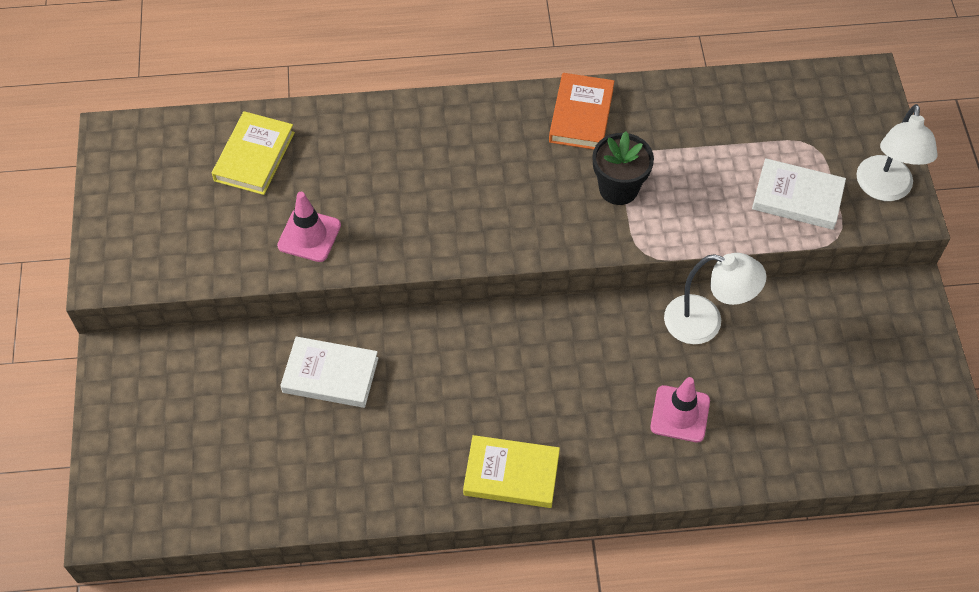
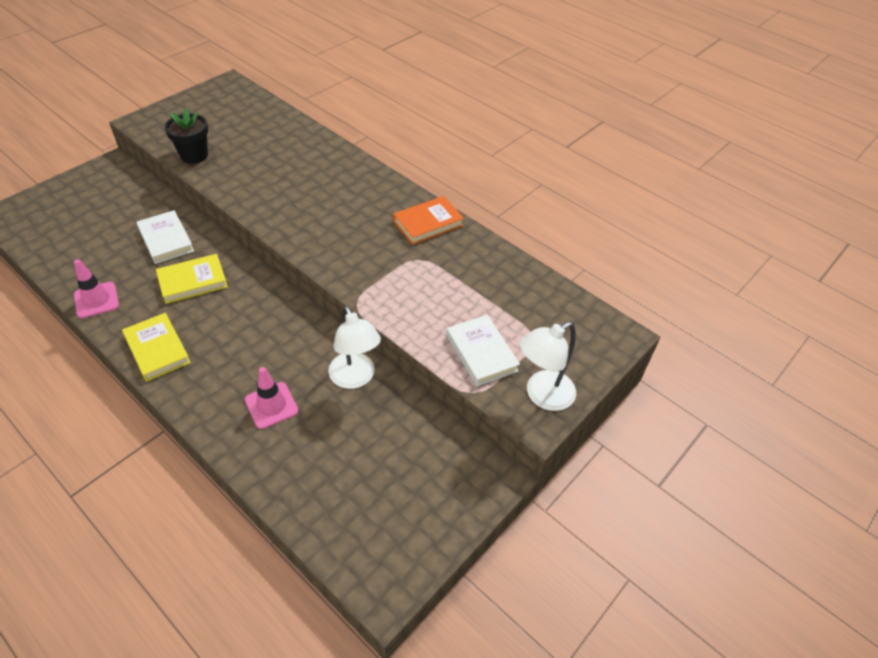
camera: 45 degrees right, 10 degrees down
(254, 156) = (263, 128): yellow book -> yellow book (193, 281)
(309, 235) = (231, 170): pink traffic cone -> pink traffic cone (96, 300)
(618, 188) = (392, 266): black flower pot -> black flower pot (194, 155)

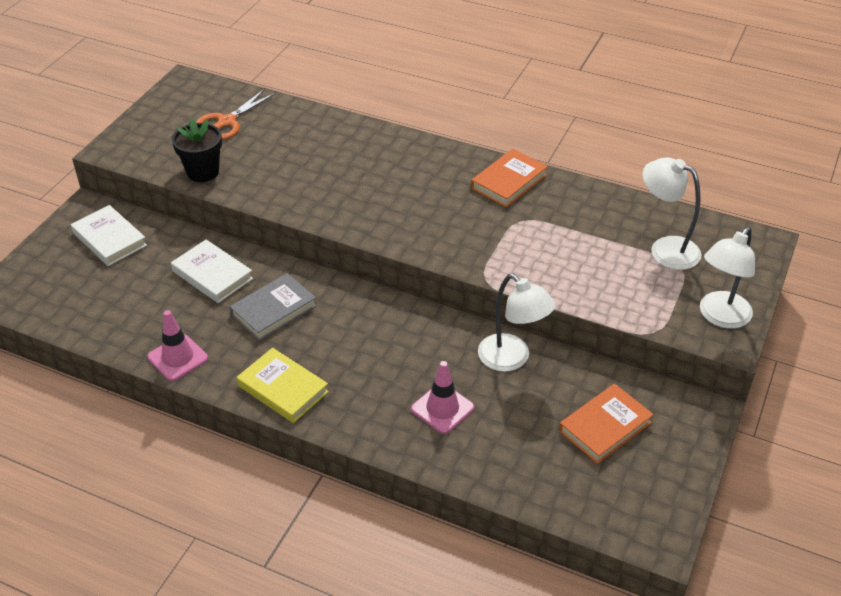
camera: 15 degrees left, 5 degrees down
(193, 281) = (274, 310): yellow book -> grey book
(238, 121) = (226, 122): none -> orange scissors
(398, 465) = (605, 427): none -> orange book
(481, 353) = (639, 294): white book -> white book (109, 239)
(528, 318) = (665, 249): none -> white lamp

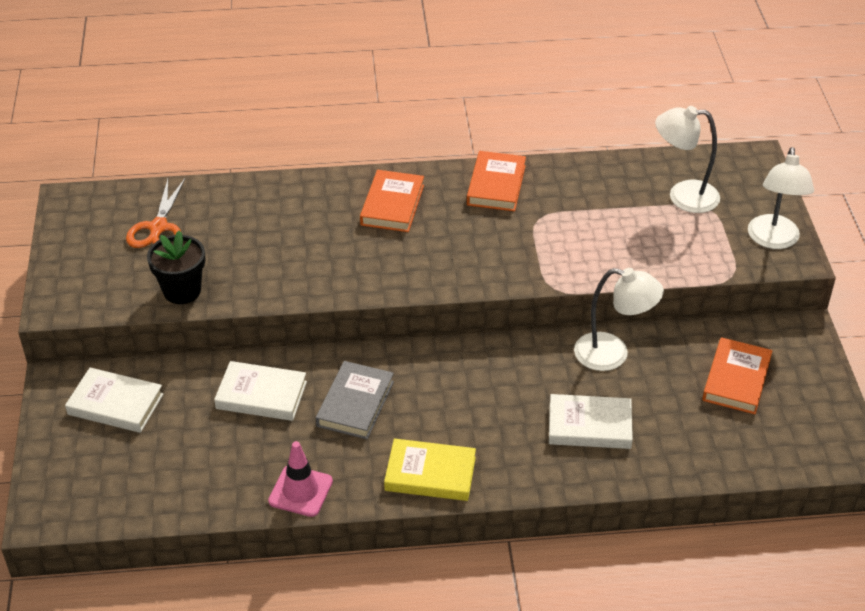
camera: 30 degrees left, 0 degrees up
(412, 167) = (392, 205): none -> orange book
(442, 408) = (589, 426): pink traffic cone -> white book

